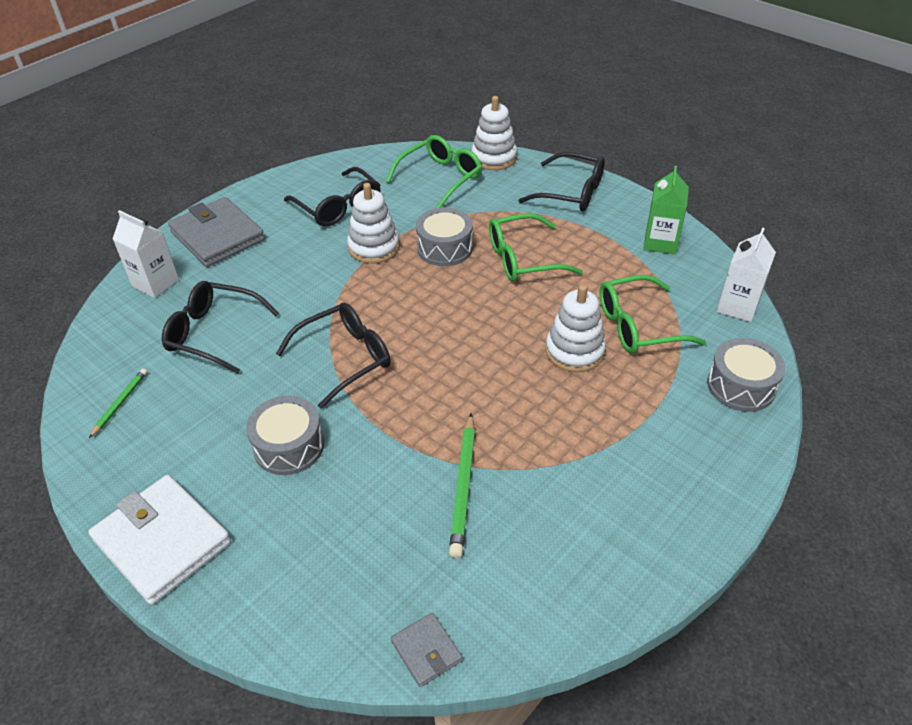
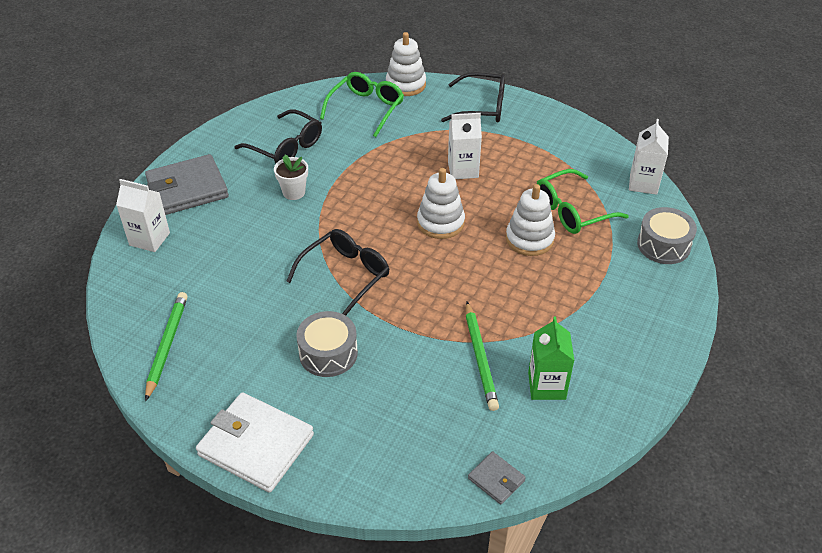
camera: 15 degrees left, 0 degrees up
(120, 403) = (167, 345): green pencil -> green pencil, size x1.68
(214, 333) = (224, 274): black glasses -> none
(217, 236) = (187, 189): grey wallet -> grey wallet turned 60 degrees counterclockwise
(326, 256) = (294, 192): none -> white flower pot
(374, 247) = (332, 178): white stacking toy -> white stacking toy (440, 223)
(445, 248) = (393, 170): grey drum -> none
(524, 259) = (463, 170): green glasses -> white carton
(660, 242) = (568, 140): green carton -> green carton (546, 386)

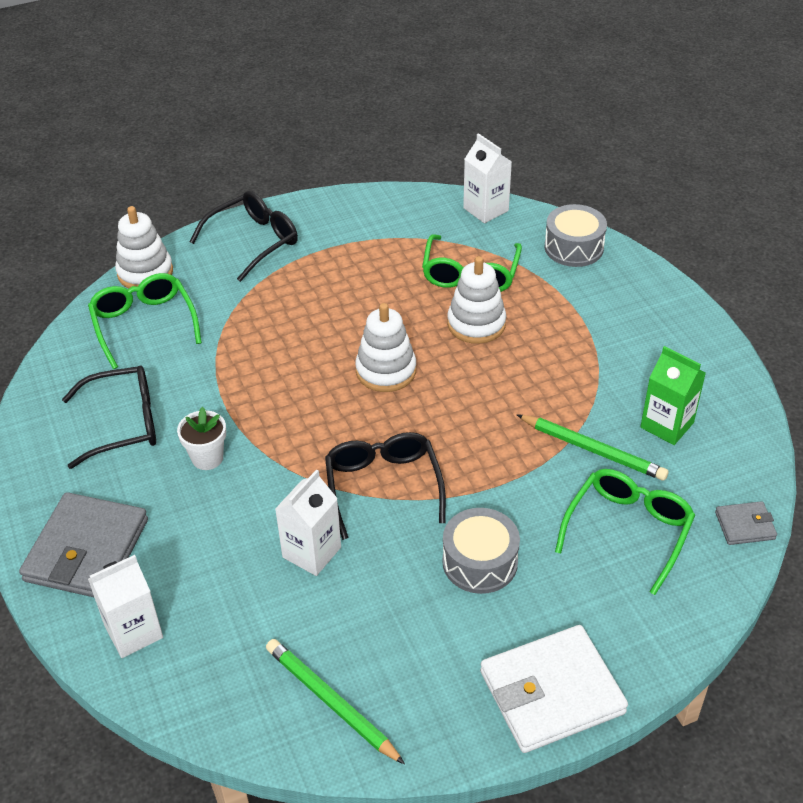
camera: 50 degrees left, 0 degrees up
(425, 415) = (627, 531): none -> green glasses
(463, 170) = (329, 310): white carton -> white carton (311, 552)

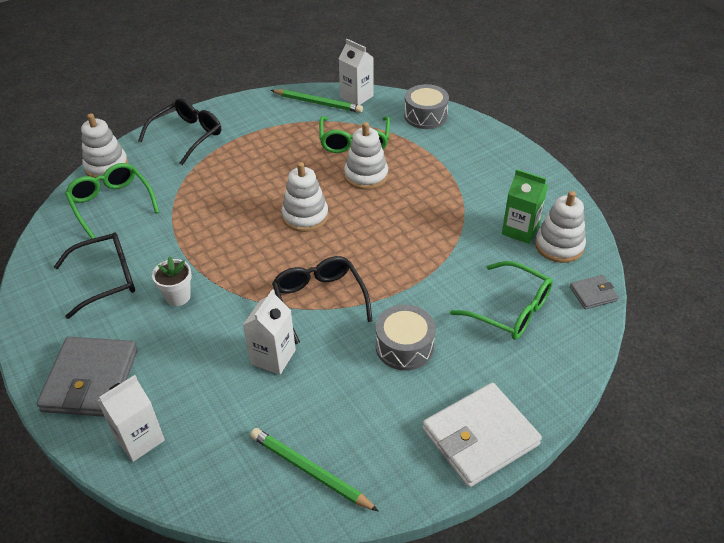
camera: 10 degrees left, 0 degrees up
(593, 450) = (471, 254): green pencil -> green pencil (318, 103)
(627, 531) = (509, 309): green glasses -> green glasses turned 105 degrees clockwise
(714, 453) = (559, 246): none -> white stacking toy

